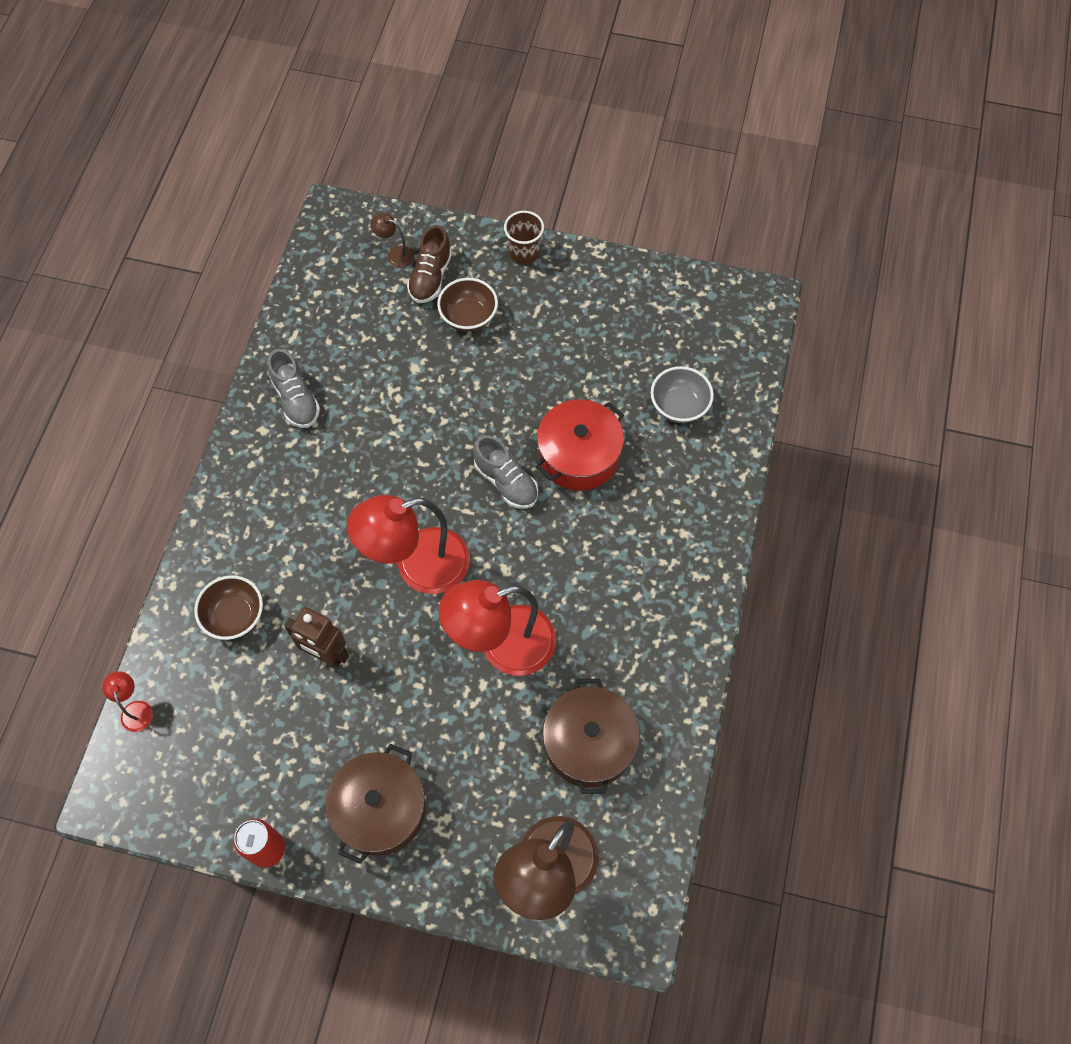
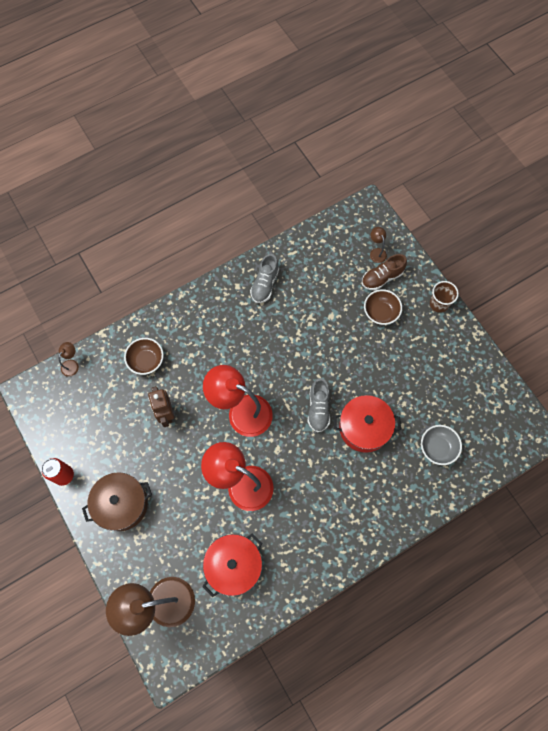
camera: 45 degrees right, 5 degrees up
(135, 709) = (72, 364): red lamp -> brown lamp
(589, 743) = (234, 565): brown pot -> red pot

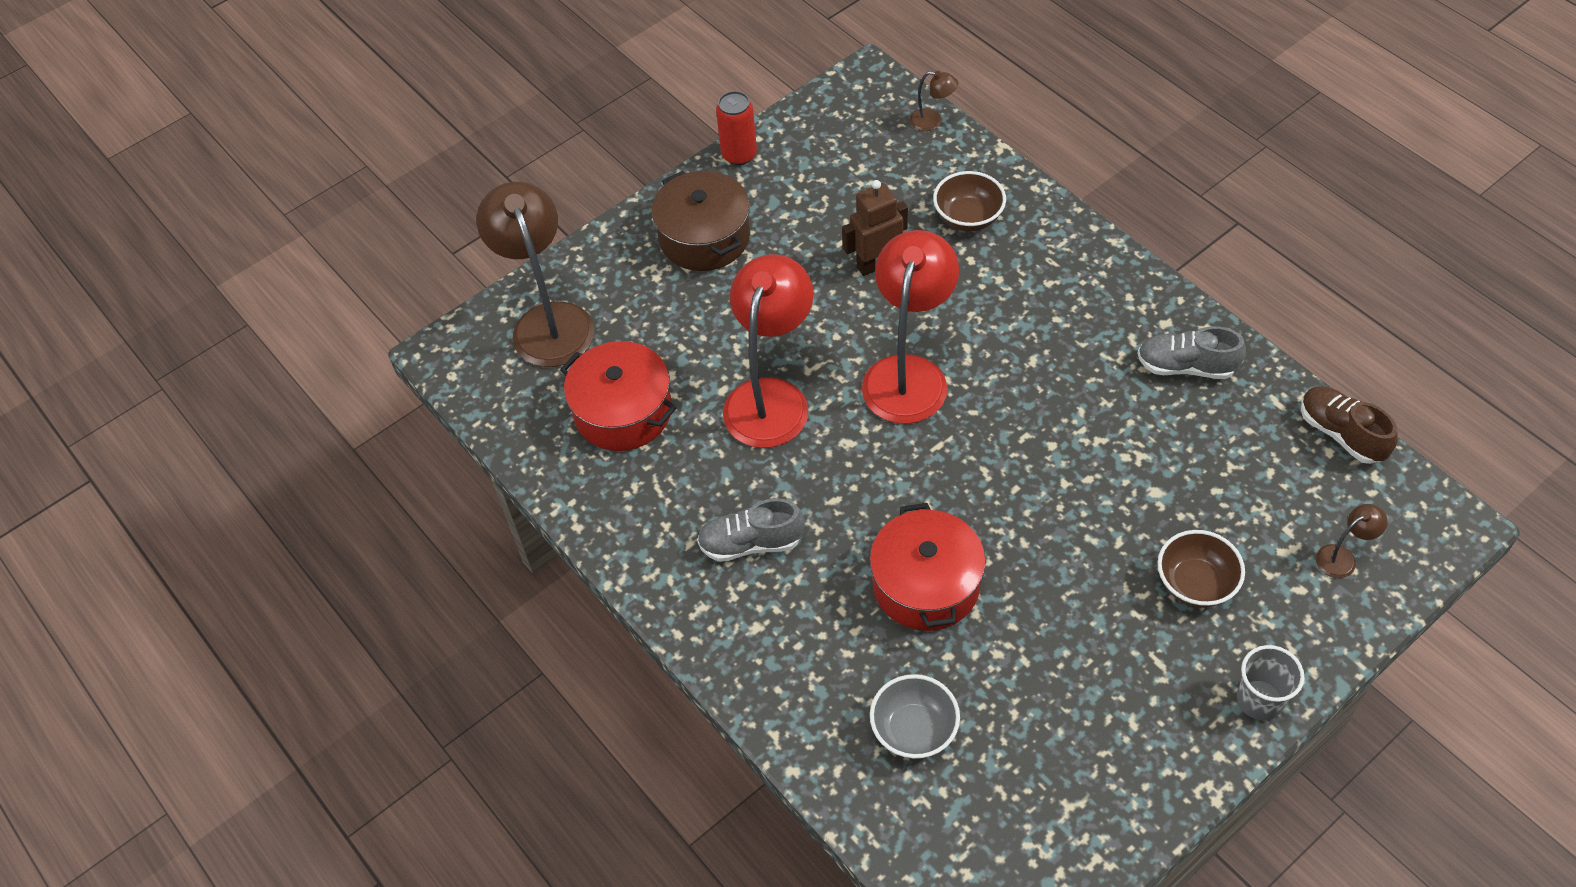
camera: 85 degrees right, 15 degrees down
(318, 409) = (946, 498): grey shoe -> grey shoe (751, 543)
(382, 278) = (1282, 576): brown shoe -> brown shoe (1341, 434)
(439, 304) = (1259, 700): brown cup -> grey cup

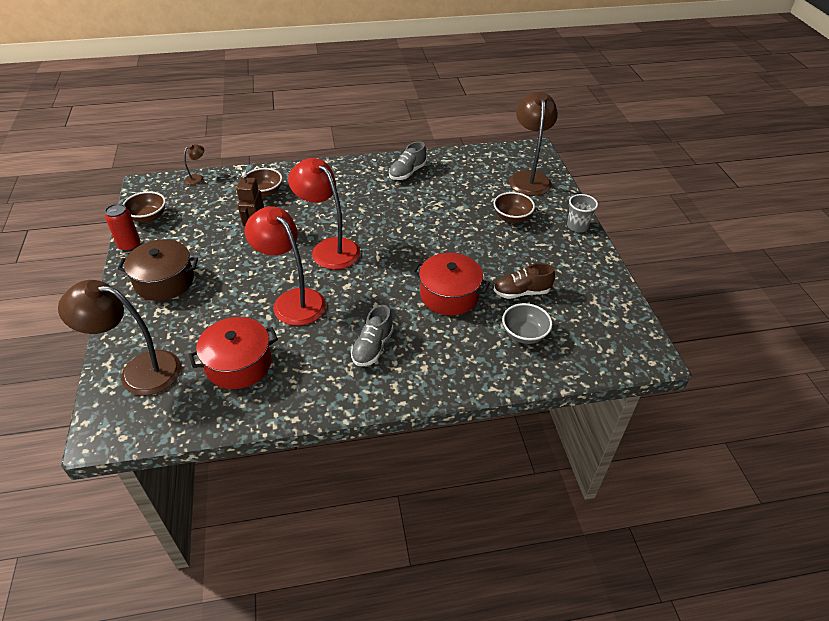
camera: 65 degrees left, 10 degrees down
(806, 132) = (148, 217): none -> brown bowl
(1341, 434) = (474, 153): brown shoe -> brown shoe (521, 292)
(1342, 557) = (529, 178): brown lamp -> brown lamp, size x2.38

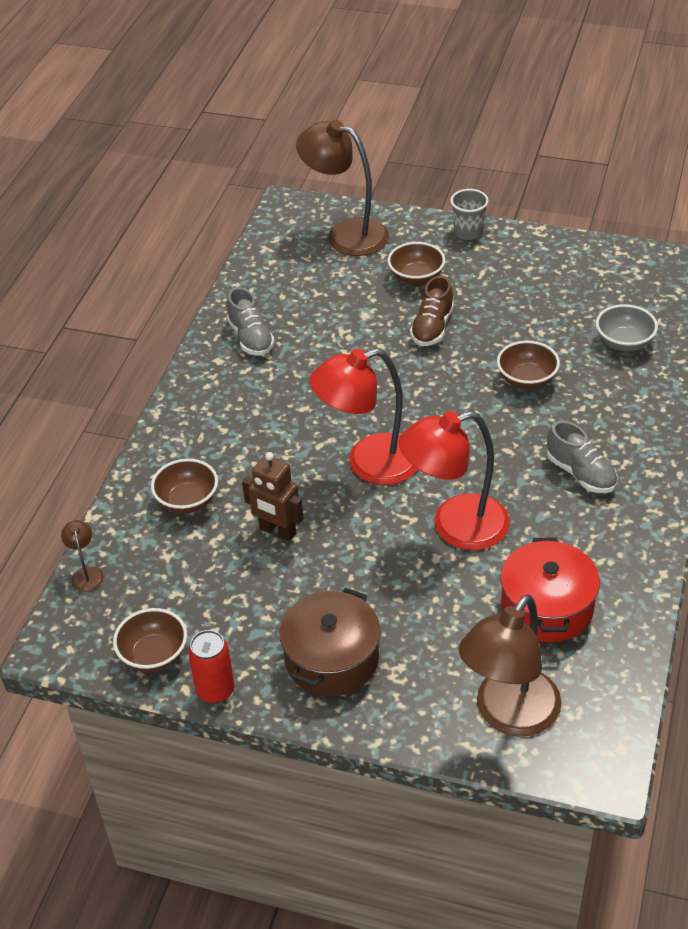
camera: 60 degrees left, 0 degrees up
(449, 295) = (526, 380): red pot -> brown bowl
(521, 292) = (556, 320): brown shoe -> brown shoe (432, 328)

